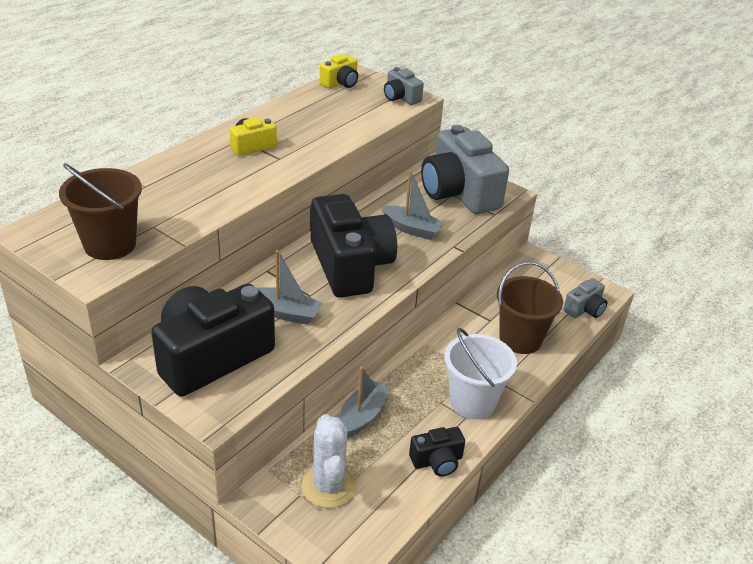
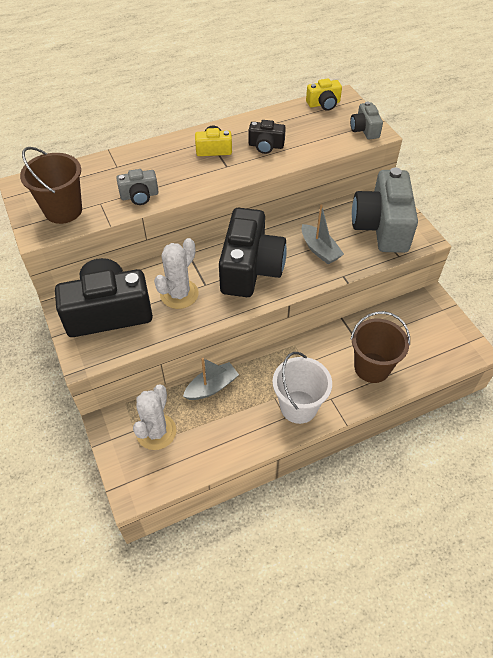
camera: 30 degrees right, 15 degrees up
(286, 313) = (179, 294): grey boat -> white cactus
(437, 461) = (241, 444): black camera -> black camera (266, 146)
(584, 309) = (445, 360): grey camera -> grey camera (139, 196)

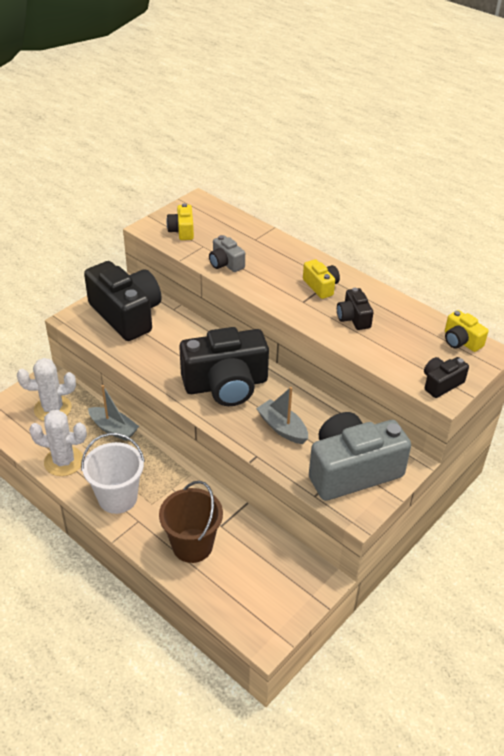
camera: 65 degrees right, 10 degrees down
(63, 210) = (182, 231): brown bucket -> yellow camera
(179, 294) = (168, 348): white cactus -> white cactus (64, 461)
(319, 250) = (282, 428): grey boat -> grey boat turned 105 degrees clockwise
(364, 129) = (441, 383): grey camera -> black camera

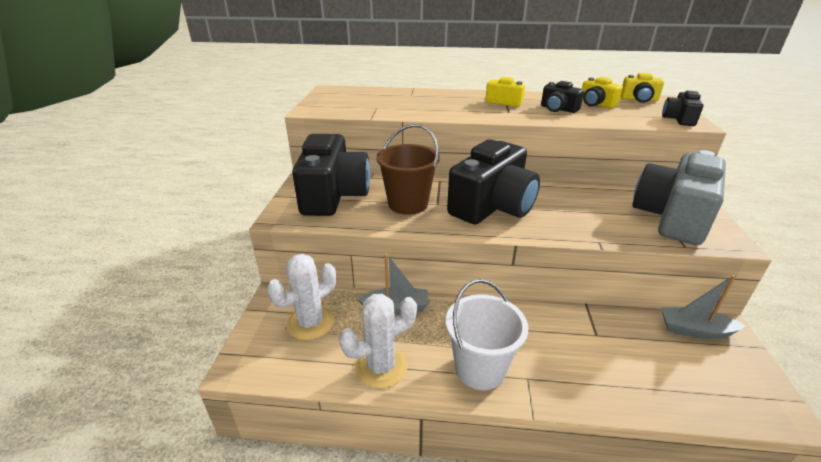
camera: 35 degrees left, 10 degrees down
(126, 315) = (334, 195): black camera -> black camera turned 75 degrees clockwise
(182, 231) = (343, 105): yellow camera -> yellow camera (596, 104)
(192, 545) = (603, 368): brown bucket -> brown bucket (408, 204)
(226, 263) = (413, 110): grey camera -> none
(282, 428) = (581, 214): grey boat -> grey boat (694, 330)

